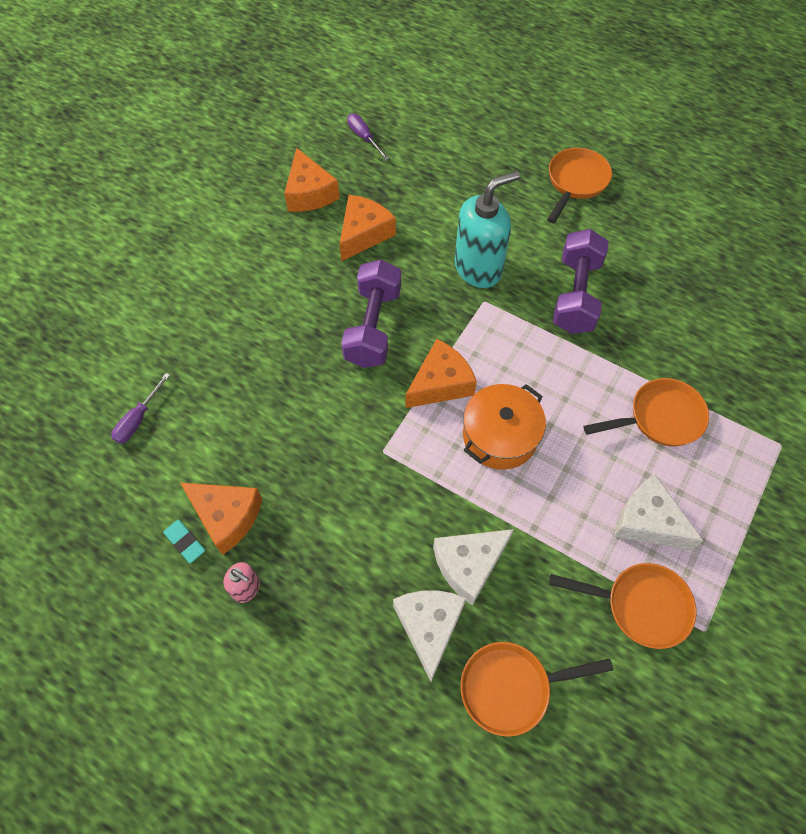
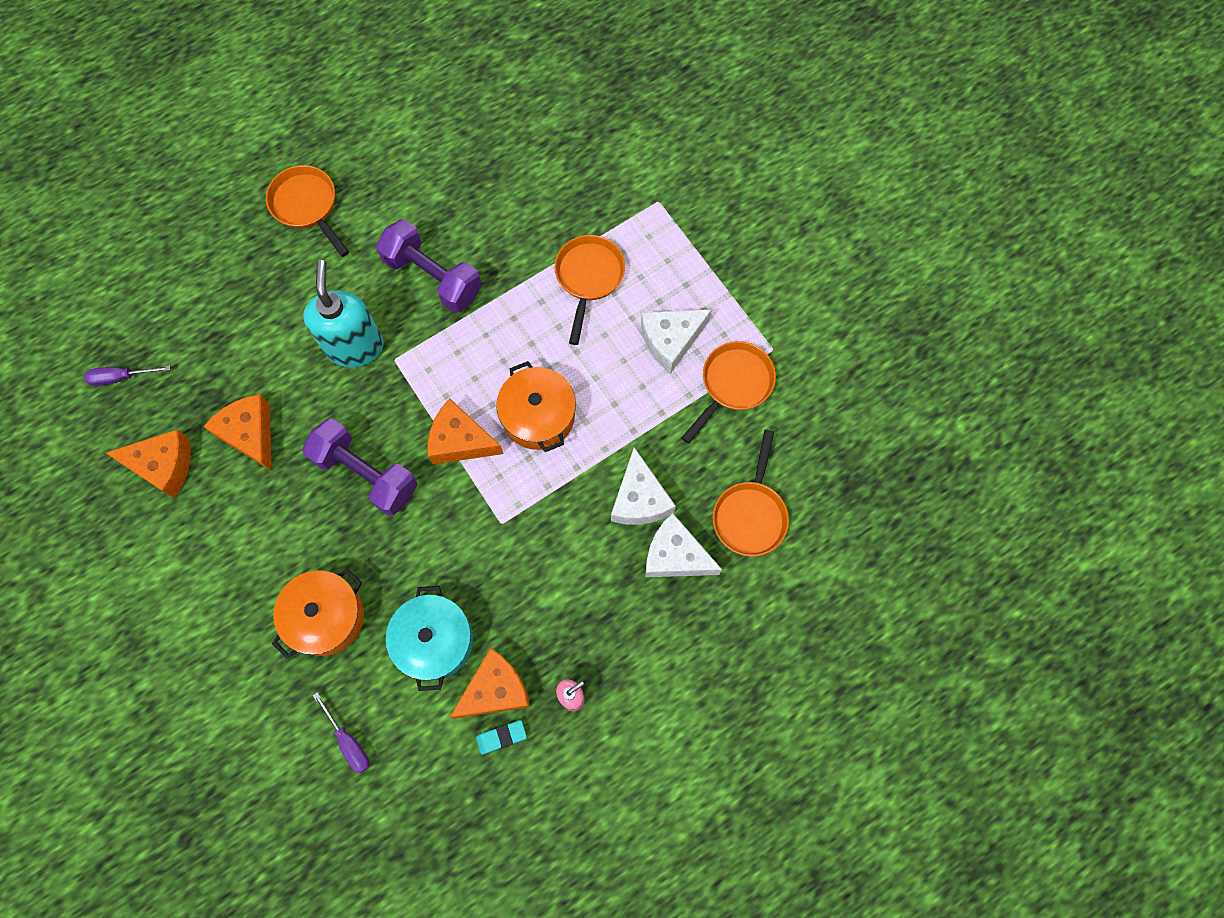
camera: 65 degrees left, 10 degrees up
(237, 354) = (326, 617): none -> orange pot
(251, 446) = (434, 641): none -> turquoise pot
(440, 383) = (460, 441): orange cheese -> orange cheese turned 60 degrees counterclockwise

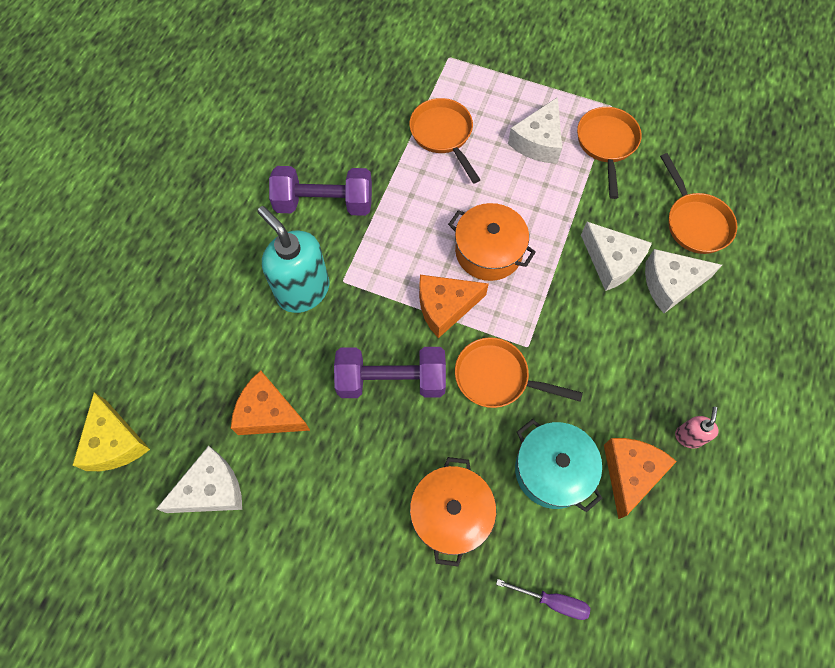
camera: 35 degrees left, 5 degrees down
(121, 377) = (115, 442): purple screwdriver -> yellow cheese
(164, 466) = (211, 489): orange cheese -> white cheese
(307, 206) = (178, 212): orange pan -> orange pan (497, 378)
(501, 737) = (665, 506): turquoise eraser -> none

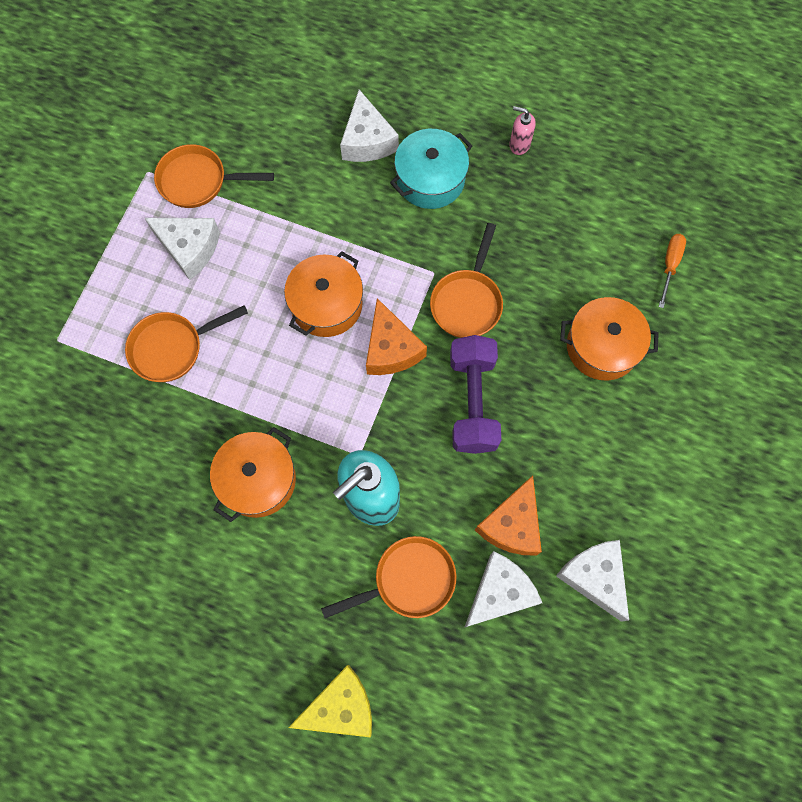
camera: 90 degrees left, 5 degrees up
(115, 442) = (551, 690): yellow cheese -> yellow cheese (340, 706)
(324, 203) = (258, 480): purple dumbbell -> orange pot
(552, 470) = (556, 258): turquoise pot -> turquoise pot (430, 179)
(552, 601) = (669, 265): purple screwdriver -> orange screwdriver
(612, 262) = (341, 189): white cheese -> white cheese (499, 592)
(630, 473) = (555, 195): orange cheese -> none
(695, 222) = (298, 111): orange pan -> orange pan (408, 580)

